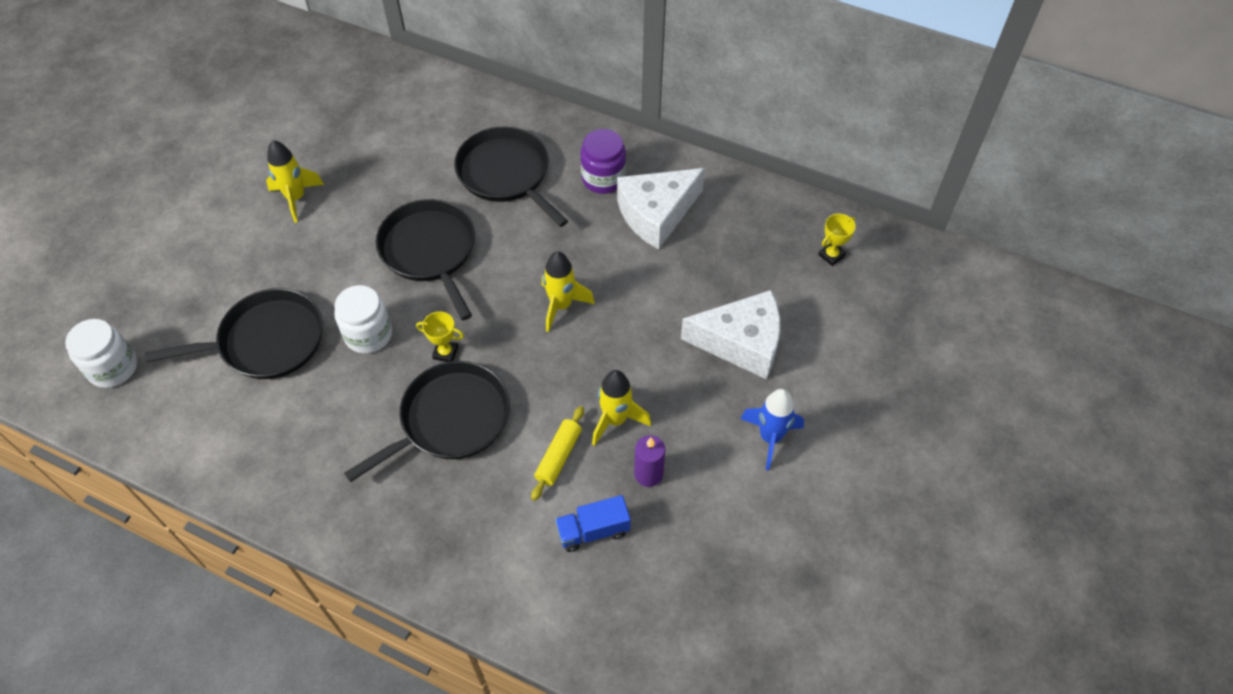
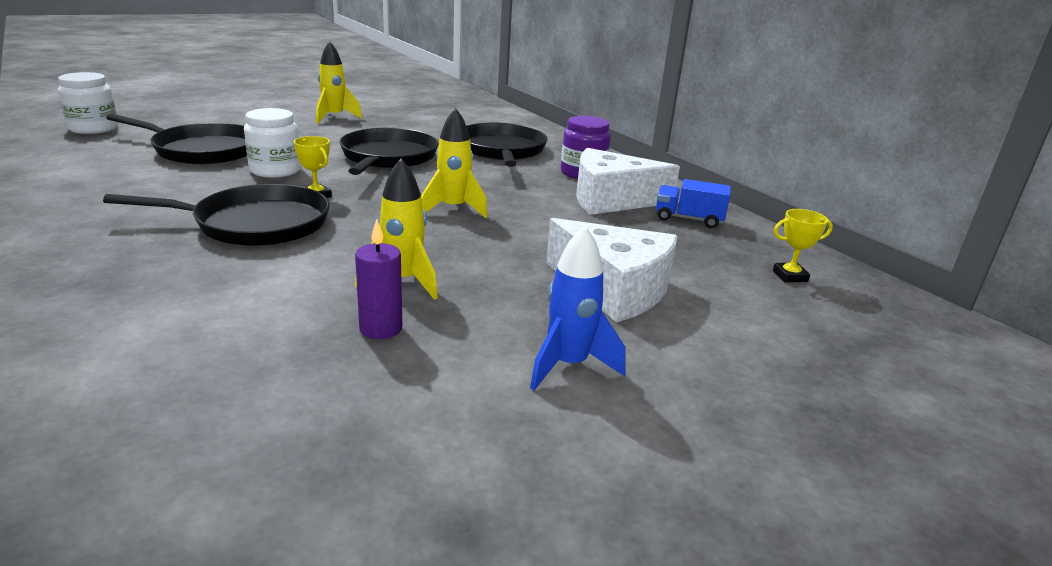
camera: 30 degrees right, 30 degrees down
(558, 456) = (309, 279): yellow rolling pin -> none
(593, 531) = (254, 340): blue truck -> blue truck (688, 219)

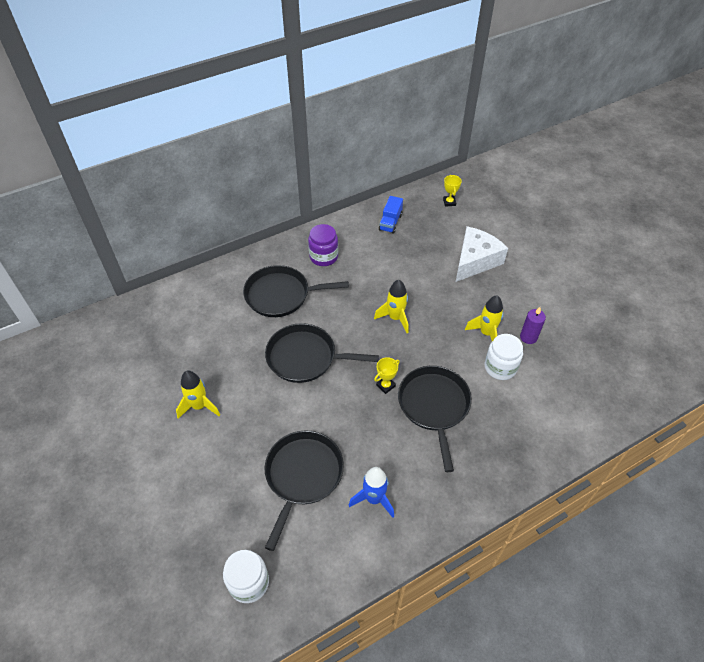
camera: 85 degrees left, 25 degrees up
(275, 170) = (342, 417): white jar -> white jar (500, 367)
(568, 365) = (538, 280): blue rocket -> blue rocket (374, 499)
(611, 200) = (367, 249): white cheese -> none

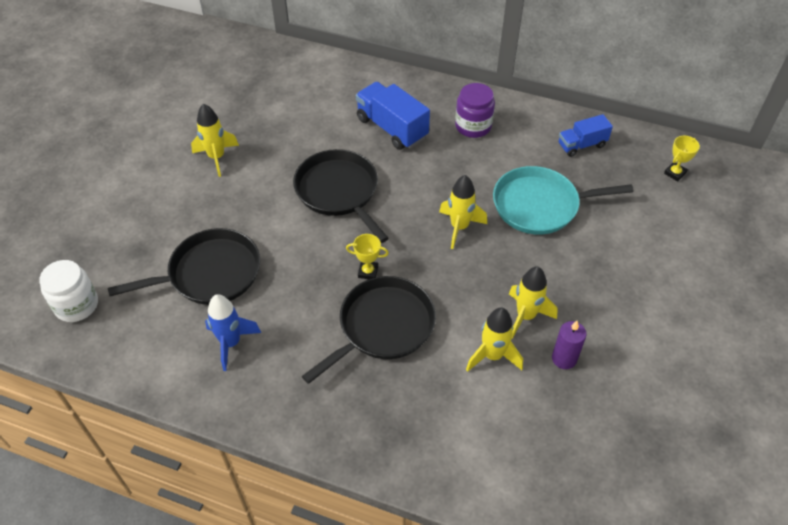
camera: 50 degrees right, 0 degrees up
(281, 295) = (392, 128): black pan -> blue truck
(415, 271) = (540, 205): none -> turquoise pan
(475, 261) = (617, 246): white cheese -> none
(500, 367) = (492, 356): white jar -> yellow rocket

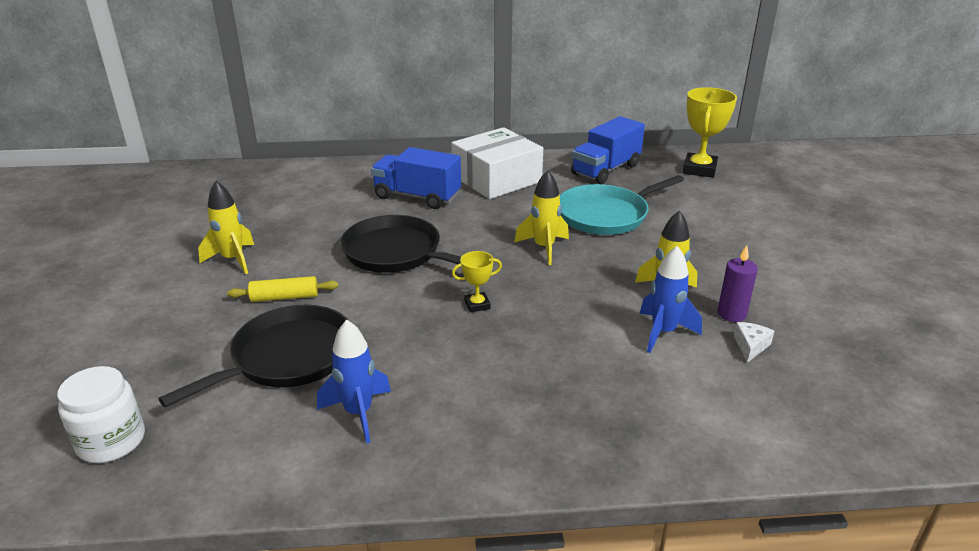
camera: 25 degrees left, 20 degrees down
(234, 212) = (284, 297): none -> yellow rolling pin
(382, 327) = (529, 344): black pan -> none
(473, 126) = (496, 179): purple jar -> white box
(492, 356) = (663, 332): yellow rocket -> blue rocket
(553, 397) = (750, 346): none -> white cheese
(581, 145) = (605, 170): blue truck -> blue truck, size x1.61
(675, 173) = (699, 169): yellow trophy -> yellow trophy, size x1.94

